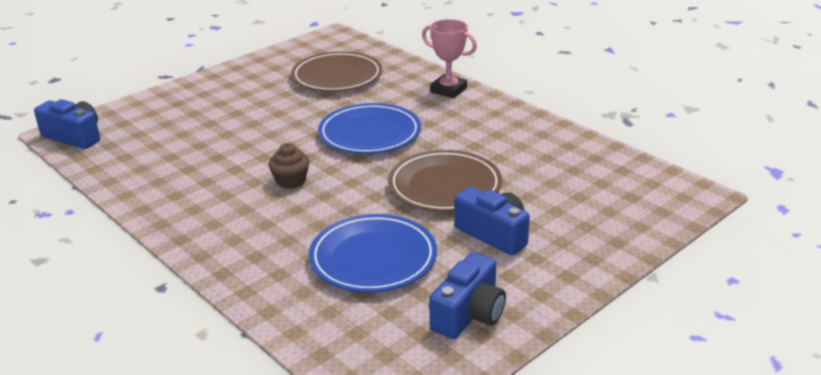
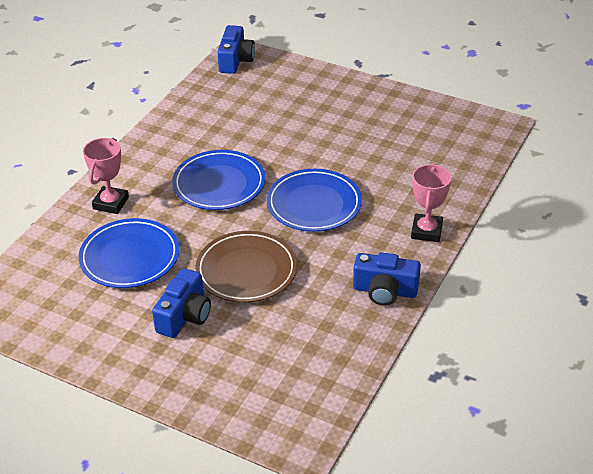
camera: 70 degrees right, 10 degrees up
(260, 260) = (111, 203): none -> pink trophy
(291, 181) = (219, 184): brown cupcake -> blue plate
(337, 77) = (411, 154): brown plate -> none
(469, 314) = (76, 324): blue camera -> blue camera (385, 291)

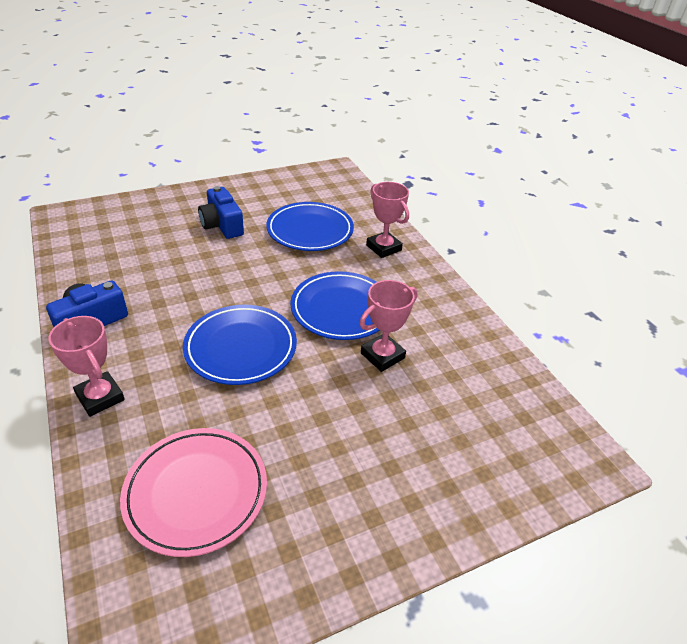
camera: 125 degrees right, 0 degrees up
(235, 60) = (572, 448): blue camera -> none
(244, 145) = (382, 356): none -> pink trophy
(246, 270) = (221, 269): brown plate -> none
(423, 155) = (196, 492): none -> pink plate

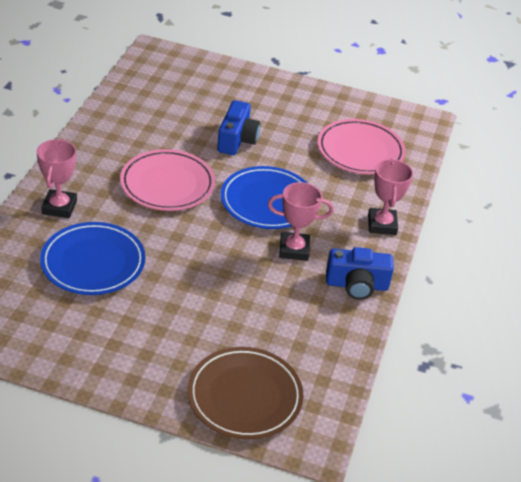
camera: 140 degrees left, 0 degrees up
(127, 215) = (244, 396): none -> brown plate
(222, 225) = (164, 320): blue camera -> blue camera (237, 140)
(341, 309) = (167, 184): blue plate -> pink plate
(382, 356) = (184, 144): pink trophy -> pink trophy (294, 249)

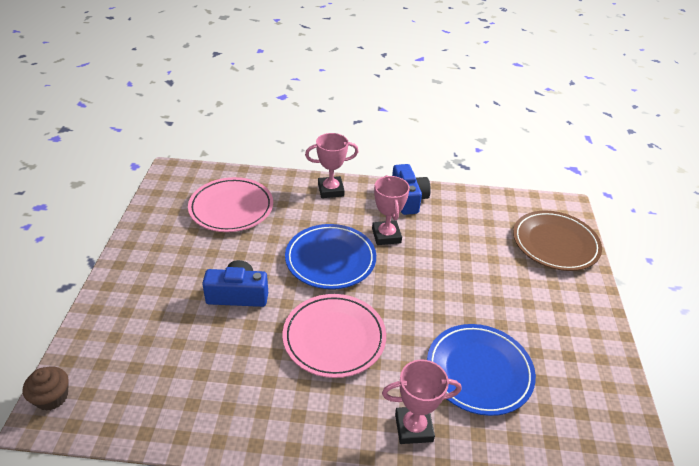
camera: 100 degrees left, 0 degrees up
(167, 52) = (52, 397): none -> brown cupcake

